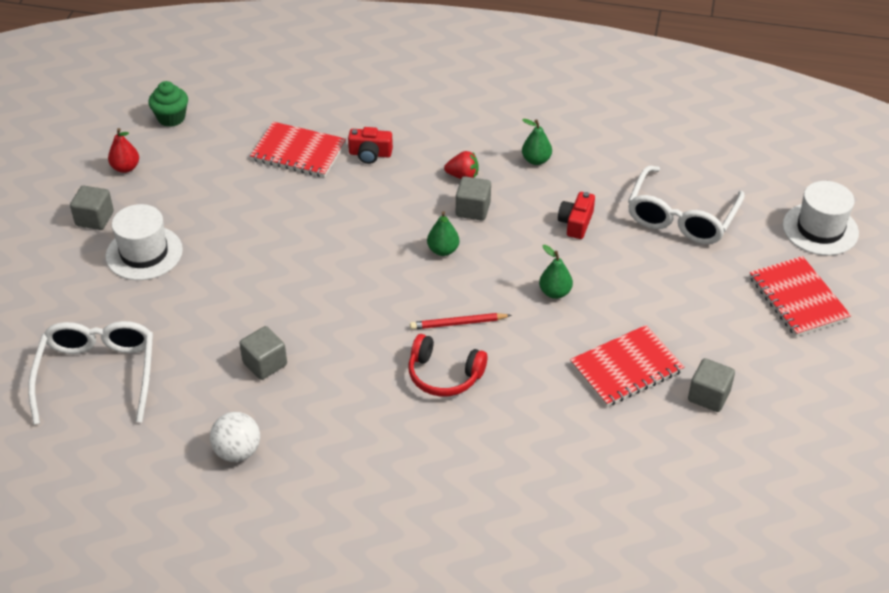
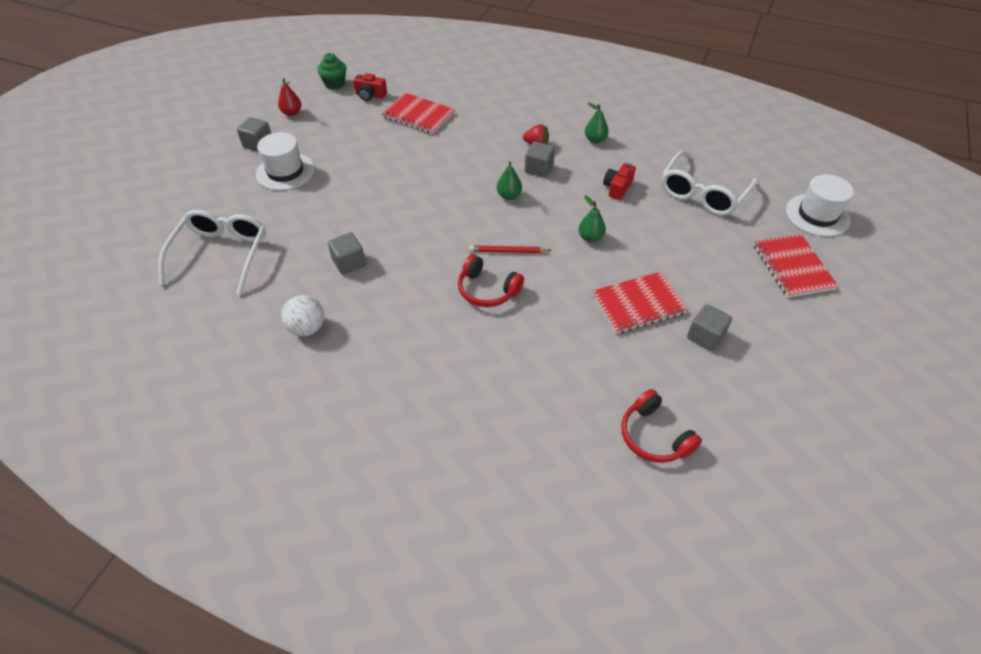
camera: 10 degrees right, 5 degrees up
(370, 154) = (470, 122): red camera -> red camera (370, 95)
(668, 516) = (654, 436): none -> red headphones

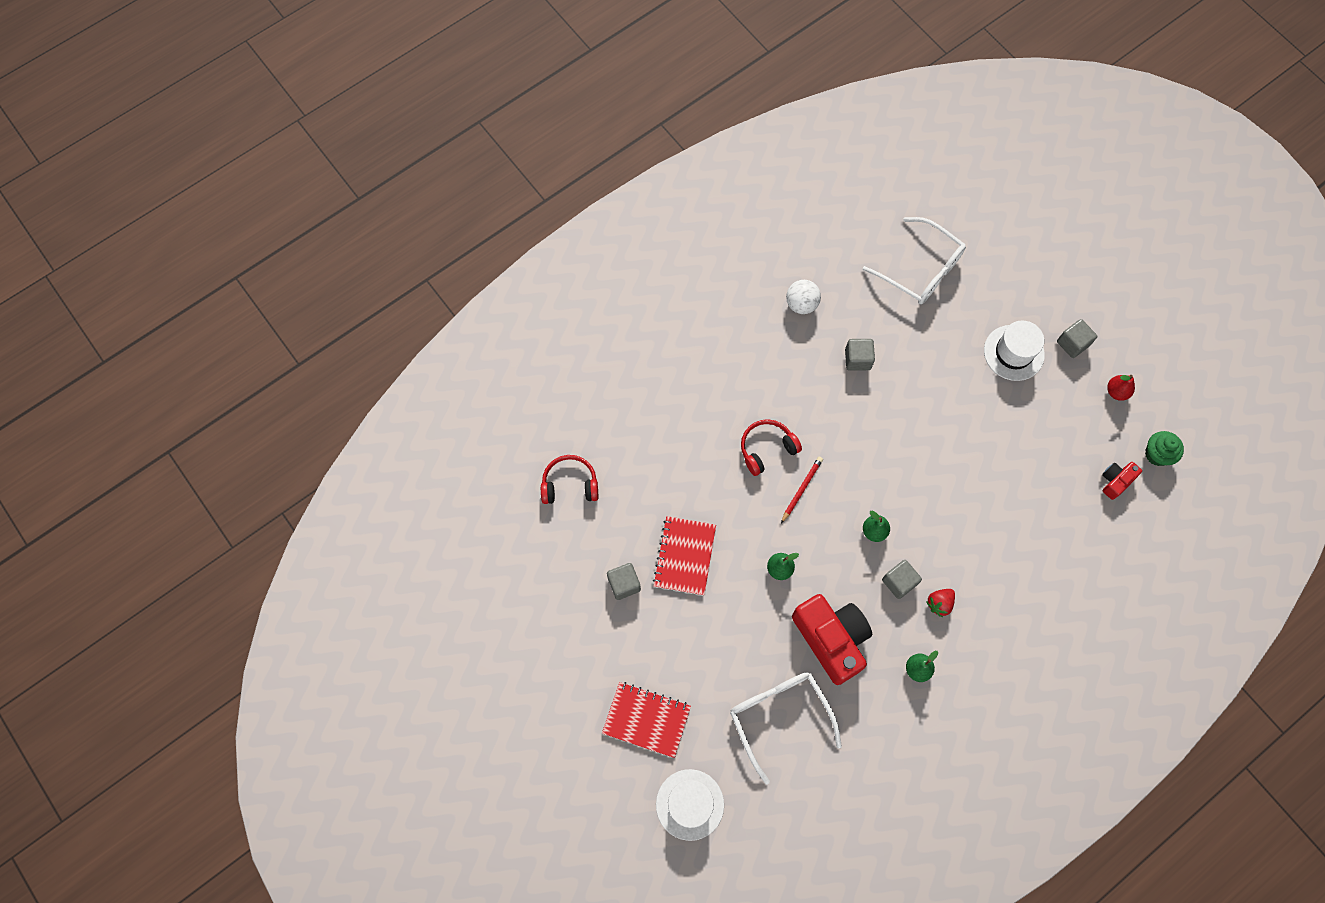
camera: 120 degrees right, 20 degrees up
(418, 115) = (1051, 513): red notebook -> none
(617, 188) = (831, 639): red camera -> red camera, size x2.12

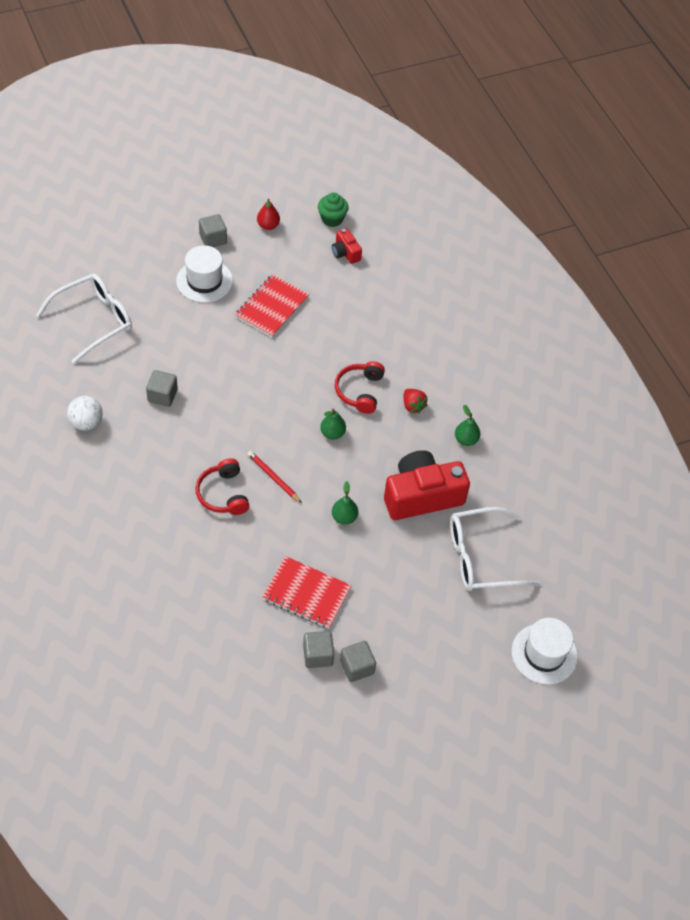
camera: 80 degrees left, 15 degrees down
(570, 484) = (196, 679): red headphones -> red headphones (359, 391)
(646, 720) = (457, 670): red notebook -> red notebook (272, 307)
(899, 582) = (385, 429): grey cube -> grey cube (357, 667)

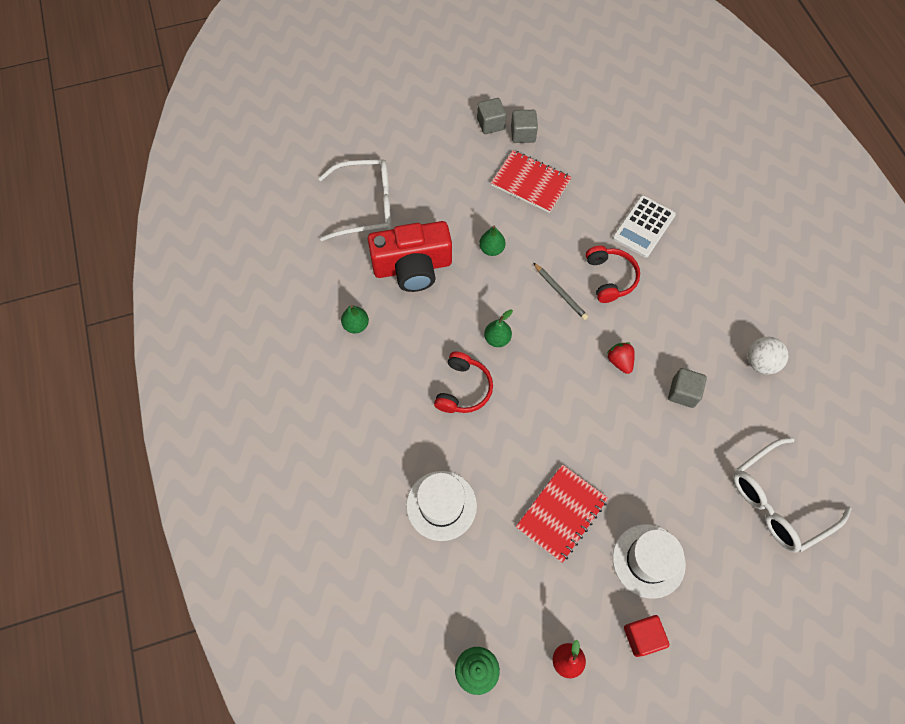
camera: 170 degrees left, 10 degrees up
(184, 549) = (643, 227): none -> white calculator
(213, 239) = (642, 637): grey cube -> red cube
(273, 477) = (560, 292): red pencil -> grey pencil
(345, 253) = (462, 604): red camera -> none
(413, 406) = (406, 368): red strawberry -> red strawberry (619, 361)
(544, 654) = (330, 126): white hat -> white hat (441, 505)

